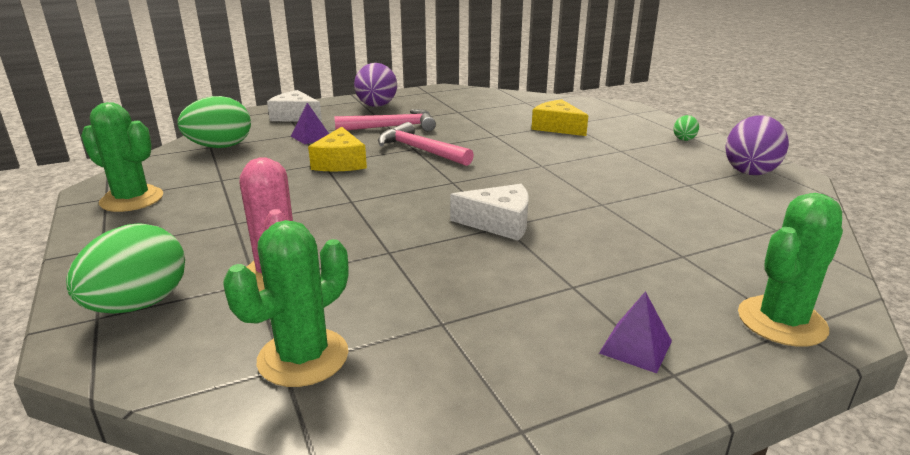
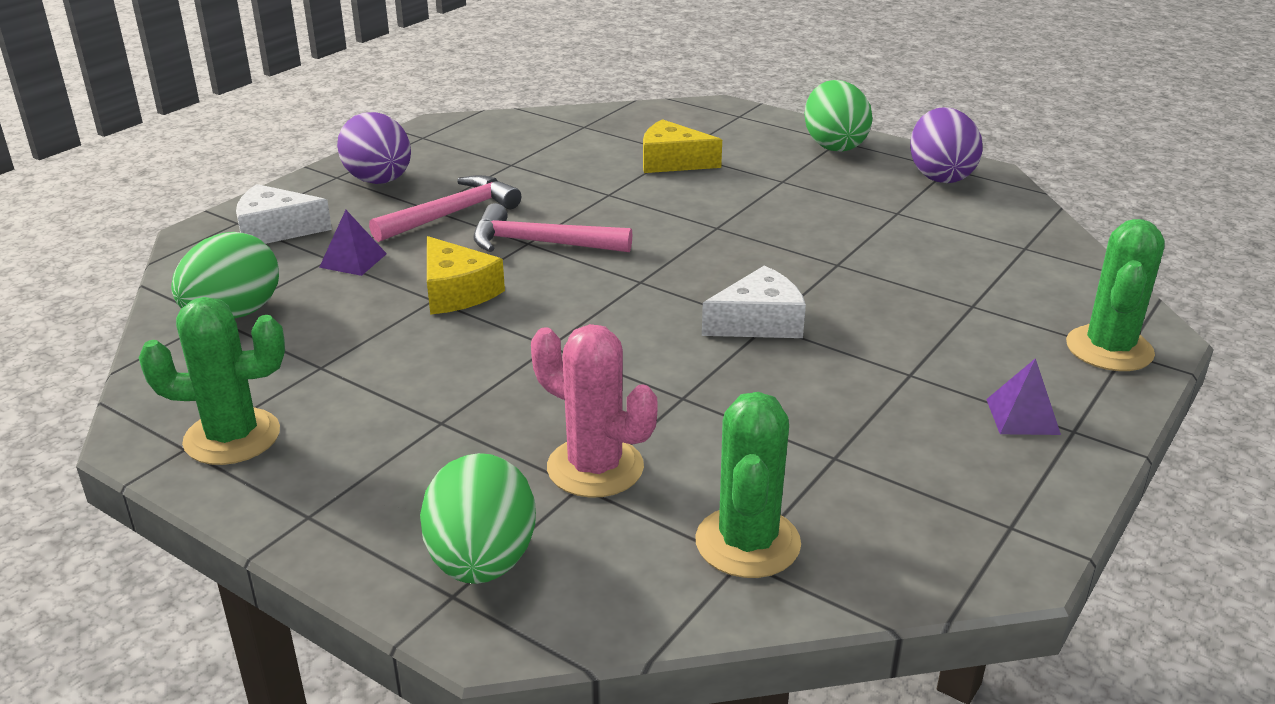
camera: 30 degrees left, 5 degrees up
(684, 139) = (834, 145): green egg -> green egg, size x2.05

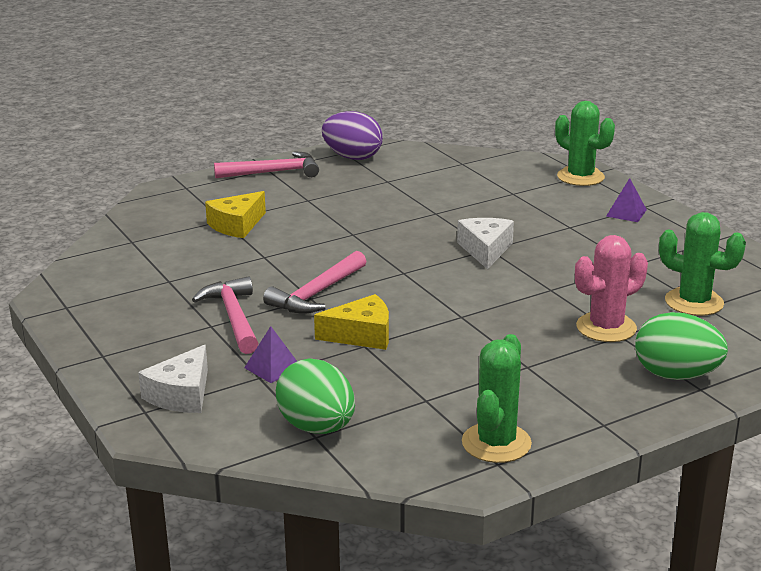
camera: 65 degrees left, 5 degrees down
(379, 181) = (136, 338): purple egg -> none
(834, 145) = (273, 172): green egg -> pink hammer

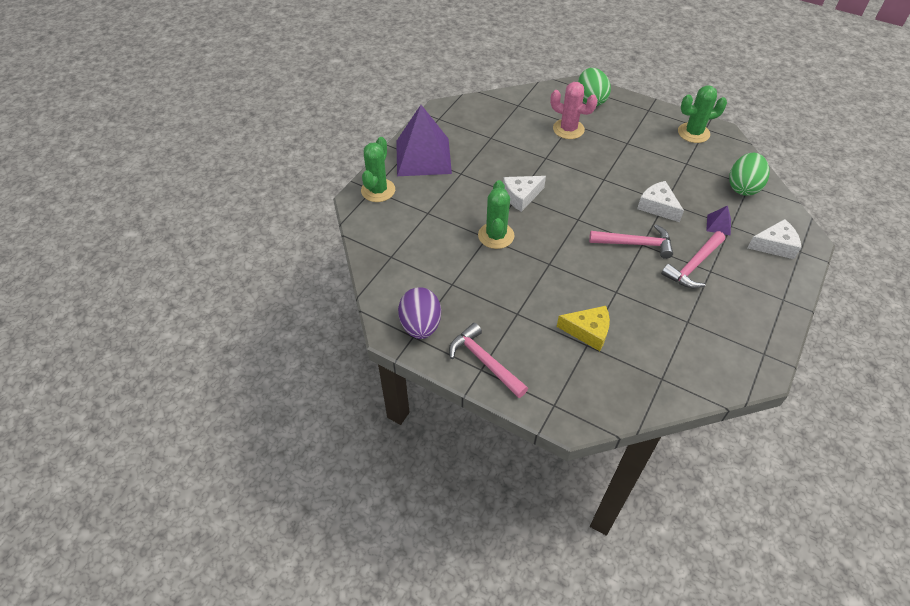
camera: 120 degrees left, 25 degrees up
(362, 335) = (657, 206): yellow cheese -> white cheese
(626, 213) = (423, 156): purple pyramid -> purple pyramid, size x2.50
(694, 302) = (516, 109): green cactus -> green cactus (496, 236)

